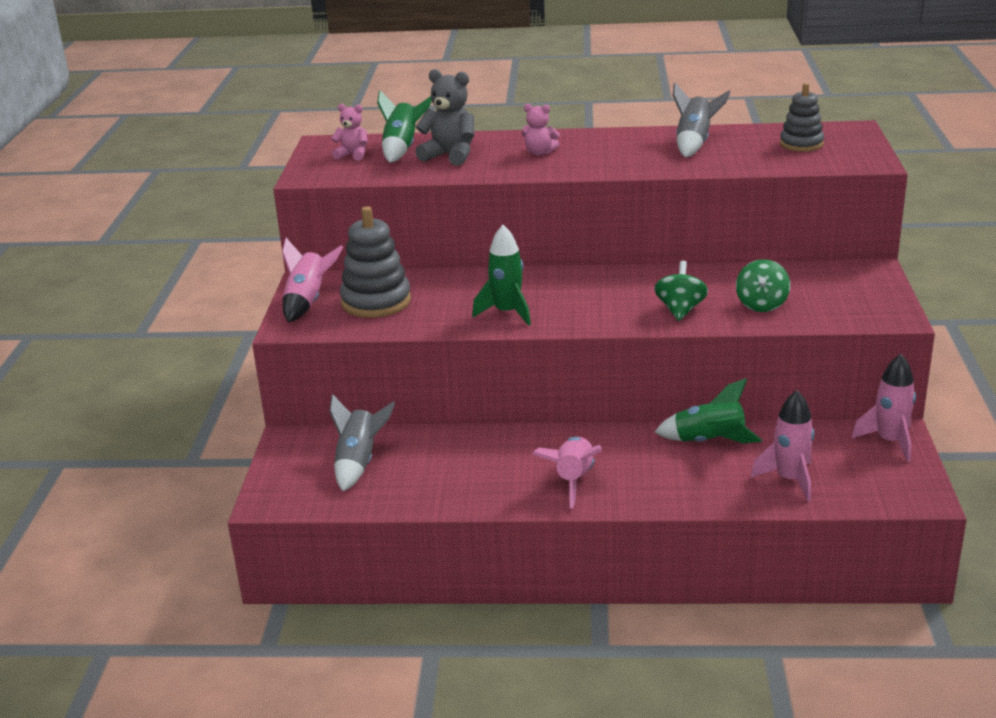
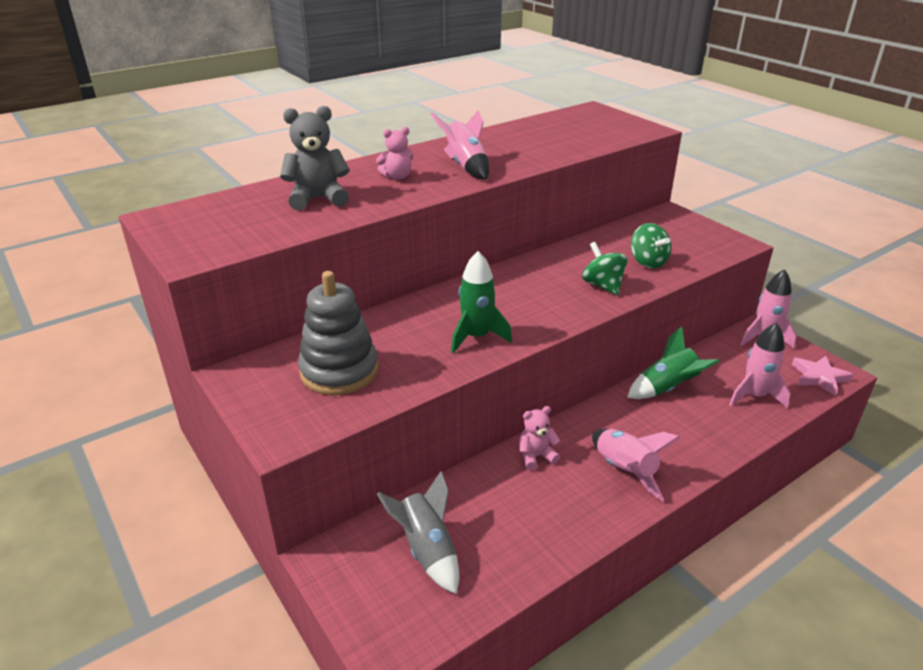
camera: 40 degrees left, 5 degrees up
(308, 302) = (265, 398): pink rocket -> pink rocket (466, 166)
(353, 155) = (212, 222): pink teddy bear -> pink teddy bear (536, 456)
(402, 148) = (257, 203): green rocket -> none
(694, 143) = (507, 141): grey rocket -> none
(801, 144) = (581, 126): grey stacking toy -> none
(892, 493) = (819, 377): none -> pink star

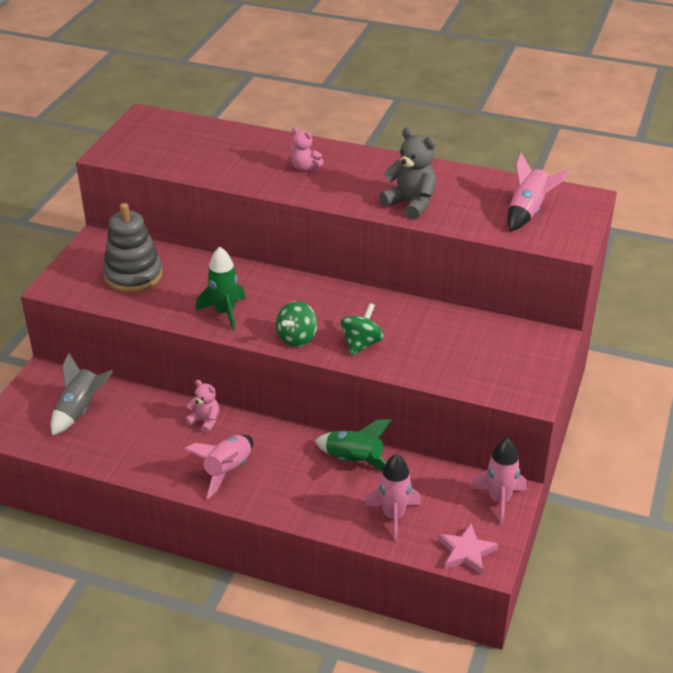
camera: 55 degrees right, 5 degrees up
(318, 199) = (232, 155): grey teddy bear -> grey teddy bear (411, 204)
(466, 166) = (361, 187): pink rocket -> pink rocket (528, 212)
(648, 262) = (430, 355): green spinning top -> green spinning top (297, 338)

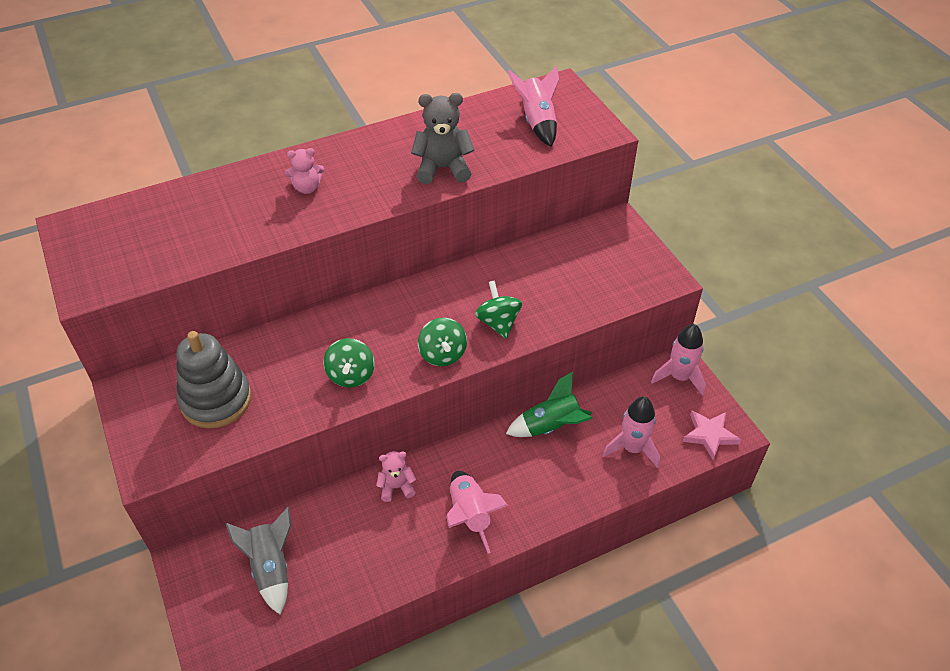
camera: 45 degrees left, 10 degrees up
(225, 312) = (351, 375): green rocket -> green spinning top

